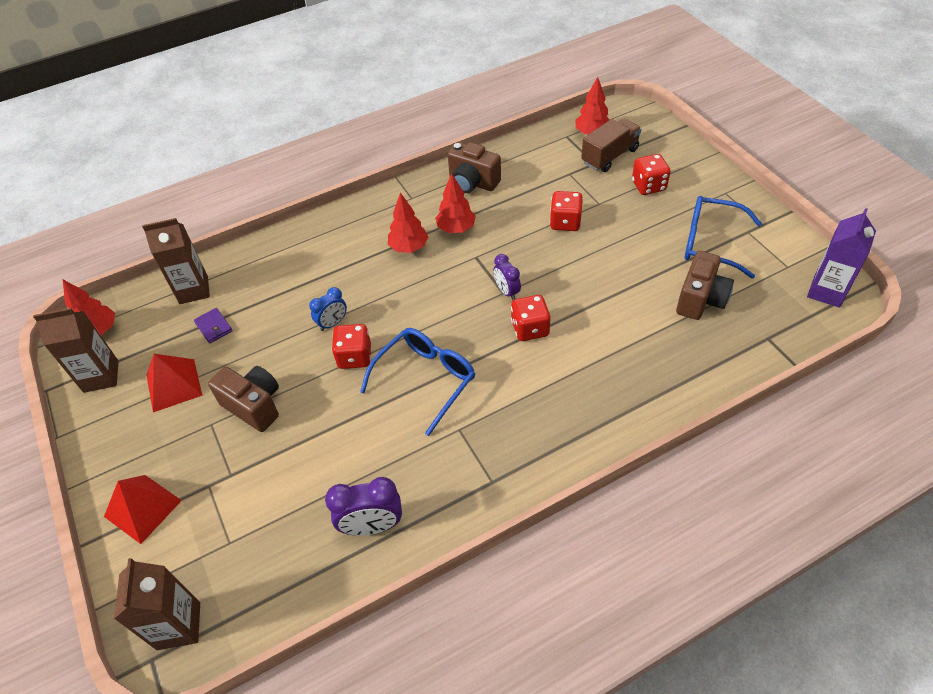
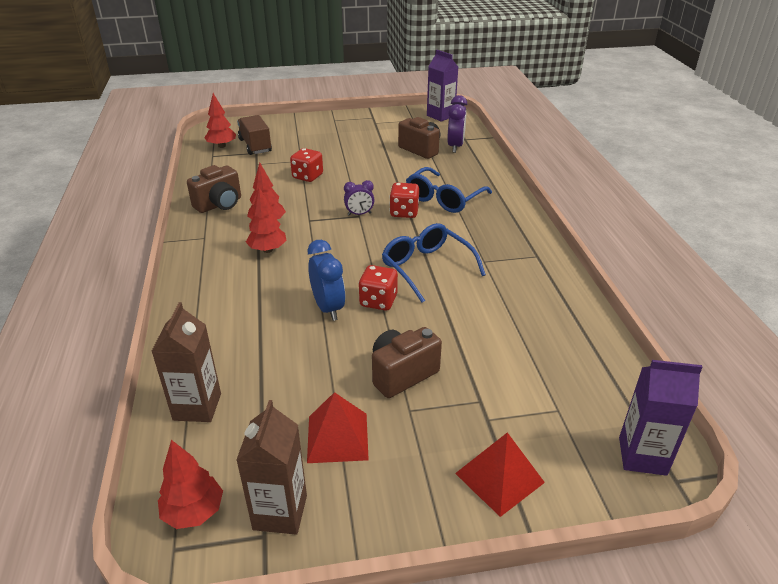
camera: 75 degrees left, 15 degrees down
(179, 626) = (642, 456): brown carton -> purple carton
(214, 327) = (271, 394): purple wallet -> none
(332, 323) = (328, 308): blue clock -> blue clock, size x1.57
(372, 526) = (561, 319): purple clock -> purple clock (455, 146)
(648, 186) = (302, 140): red dice -> none
(710, 243) = (374, 135): blue glasses -> blue glasses (443, 199)

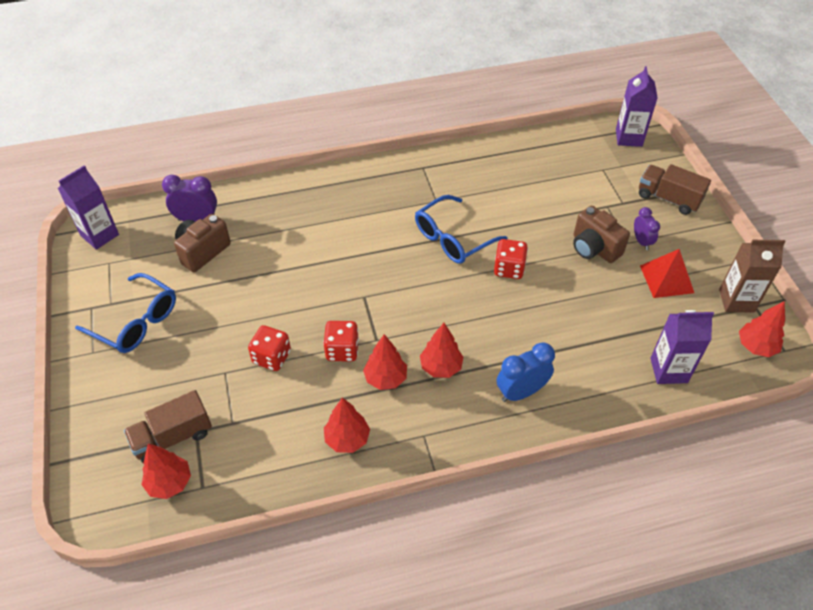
camera: 95 degrees left, 15 degrees up
(197, 407) = (668, 370): brown carton -> purple carton
(219, 205) = (347, 439): brown camera -> red tree
(328, 308) = (526, 302): blue clock -> blue clock (521, 392)
(359, 214) = (361, 296): purple clock -> purple clock (641, 241)
(404, 212) = (355, 259): red dice -> red dice (342, 350)
(443, 199) = (325, 229): blue glasses -> blue glasses (136, 322)
(499, 477) = (668, 198): red pyramid -> brown truck

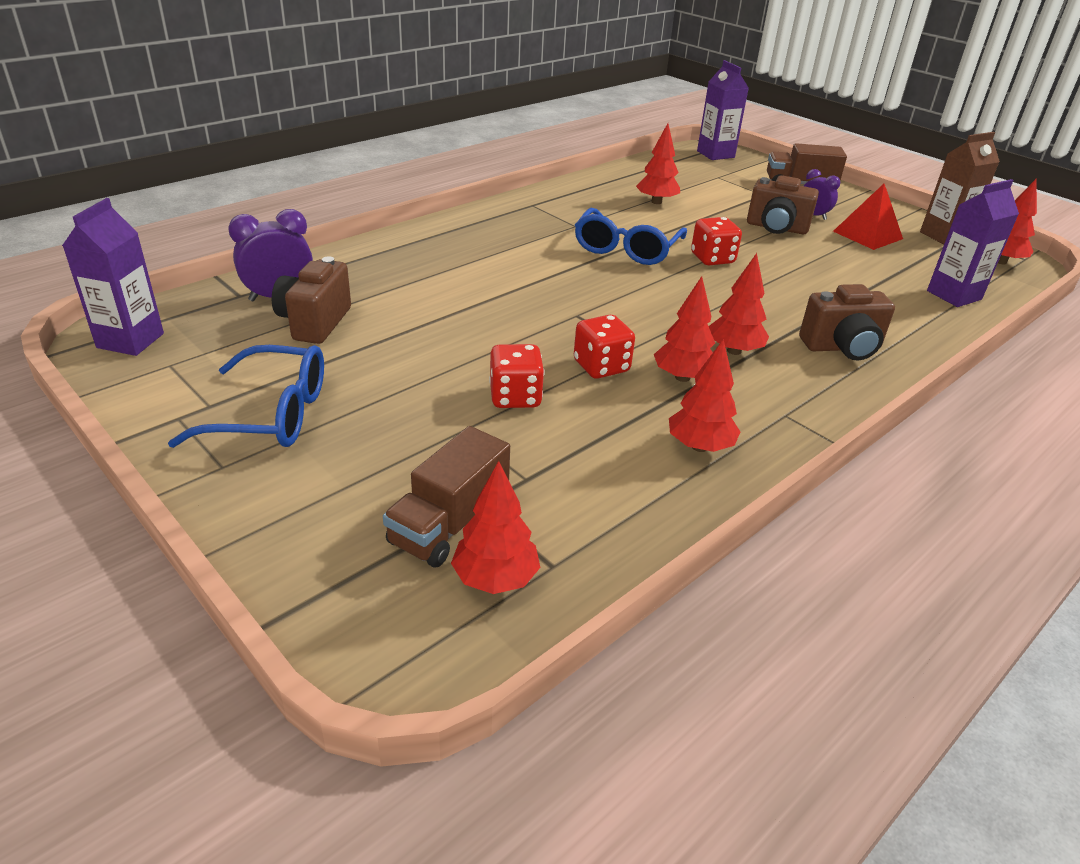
camera: 30 degrees left, 15 degrees down
(521, 392) = (842, 348): blue clock -> brown camera
(522, 189) = (656, 202): none -> red tree

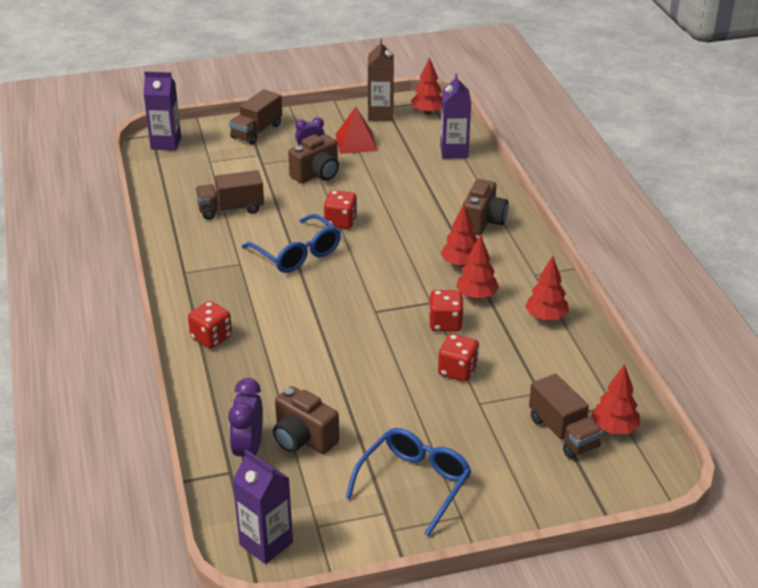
camera: 60 degrees left, 0 degrees up
(444, 239) = (211, 338): none -> red dice
(656, 202) = (231, 209): red tree -> brown truck

